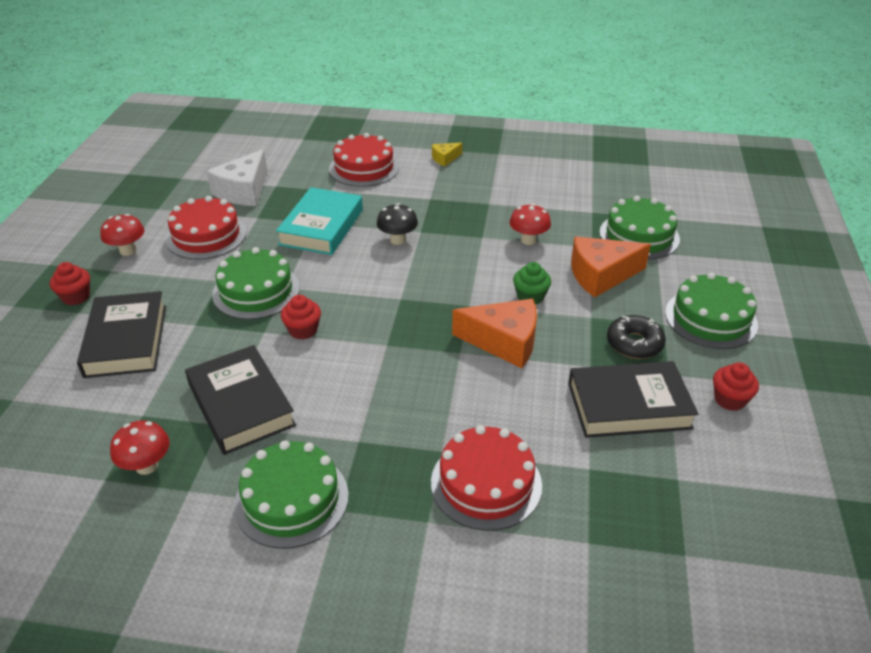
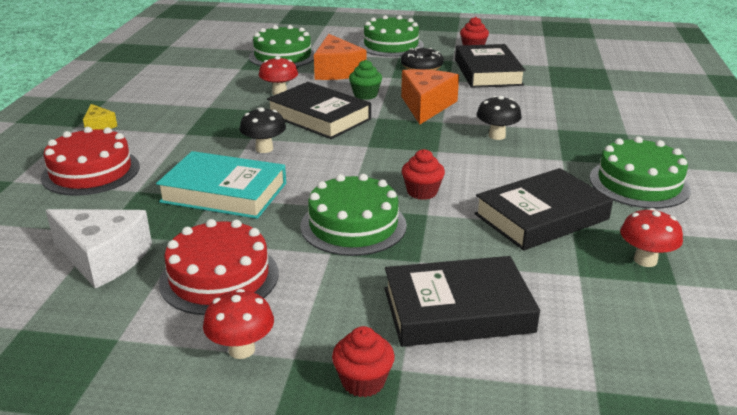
camera: 90 degrees left, 10 degrees down
(421, 393) = (497, 136): none -> black mushroom
(468, 267) = (319, 117): none -> black book
(486, 483) = (581, 115): red cake -> none

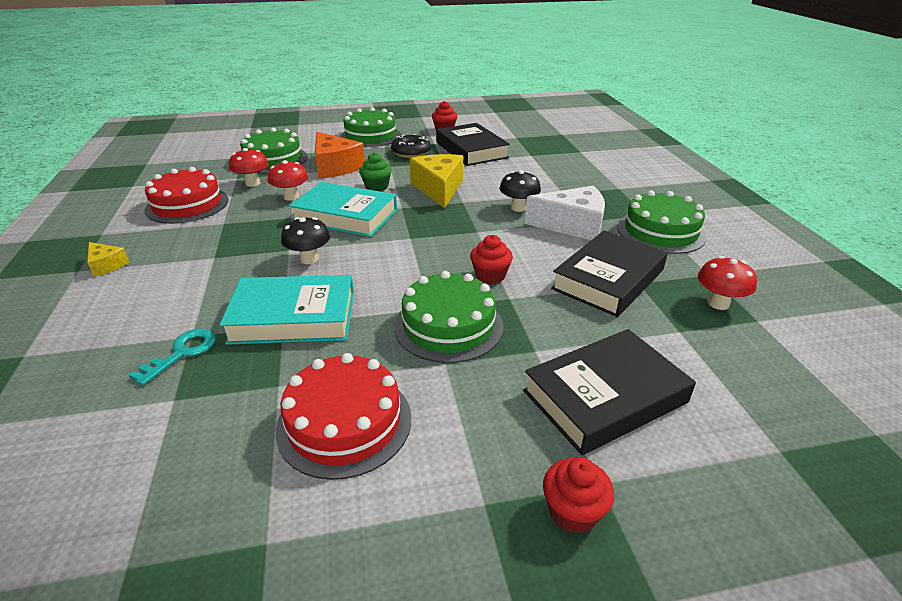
camera: 20 degrees left, 5 degrees up
(91, 172) = (123, 323): red cake -> red cake (187, 205)
(103, 258) = (192, 433): white cheese -> white cheese (572, 225)
(124, 202) = (182, 353): none -> turquoise key
(241, 349) = (422, 511): red mushroom -> red mushroom (252, 183)
(319, 117) = (345, 216): black book -> turquoise book
(426, 106) = (439, 189): orange cheese -> yellow cheese

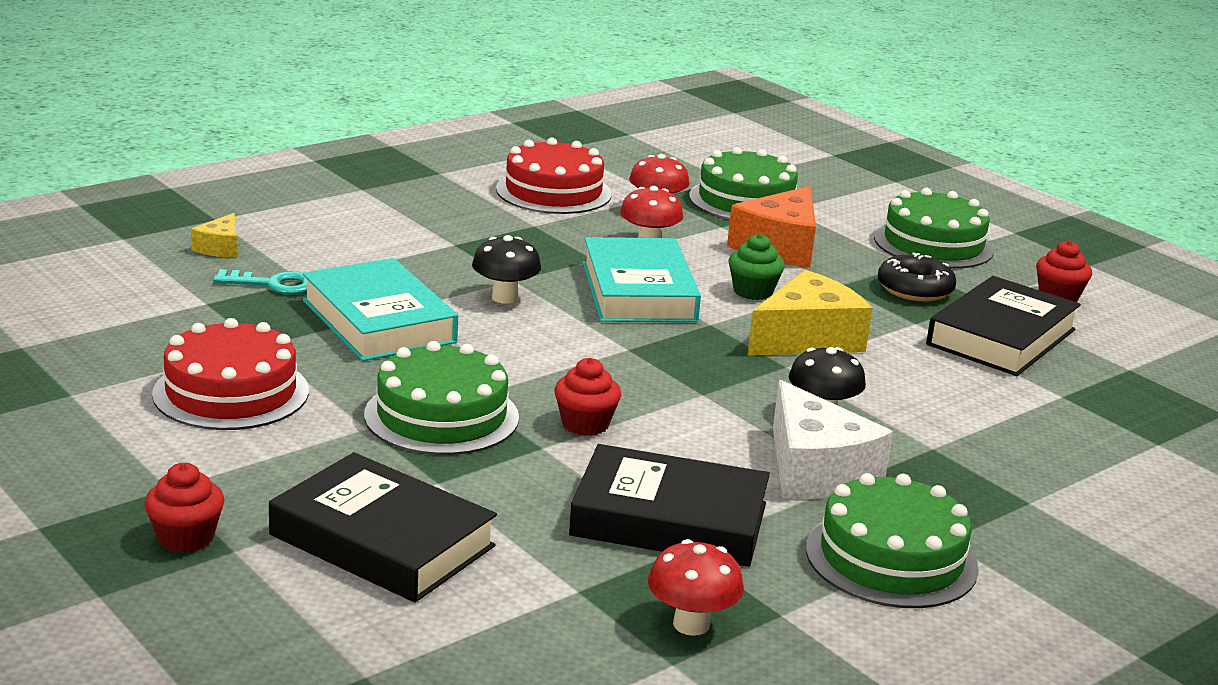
camera: 60 degrees right, 10 degrees down
(106, 265) = (384, 198): yellow cheese -> yellow cheese (220, 248)

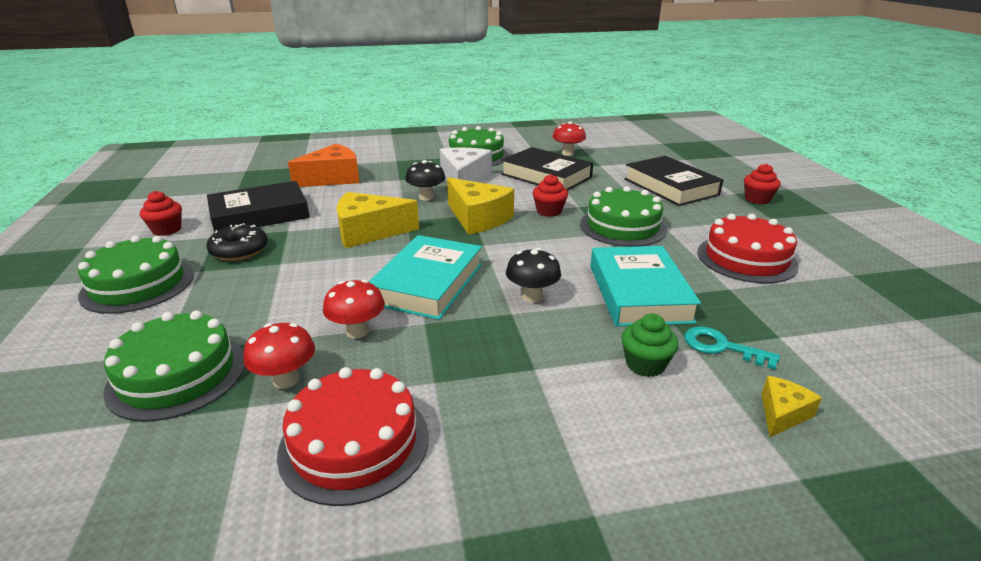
camera: 150 degrees left, 5 degrees up
(685, 388) = (478, 218): none -> yellow cheese
(753, 291) = (348, 268): green cupcake -> green cupcake (645, 364)
(779, 247) = (258, 305): orange cheese -> orange cheese (333, 178)

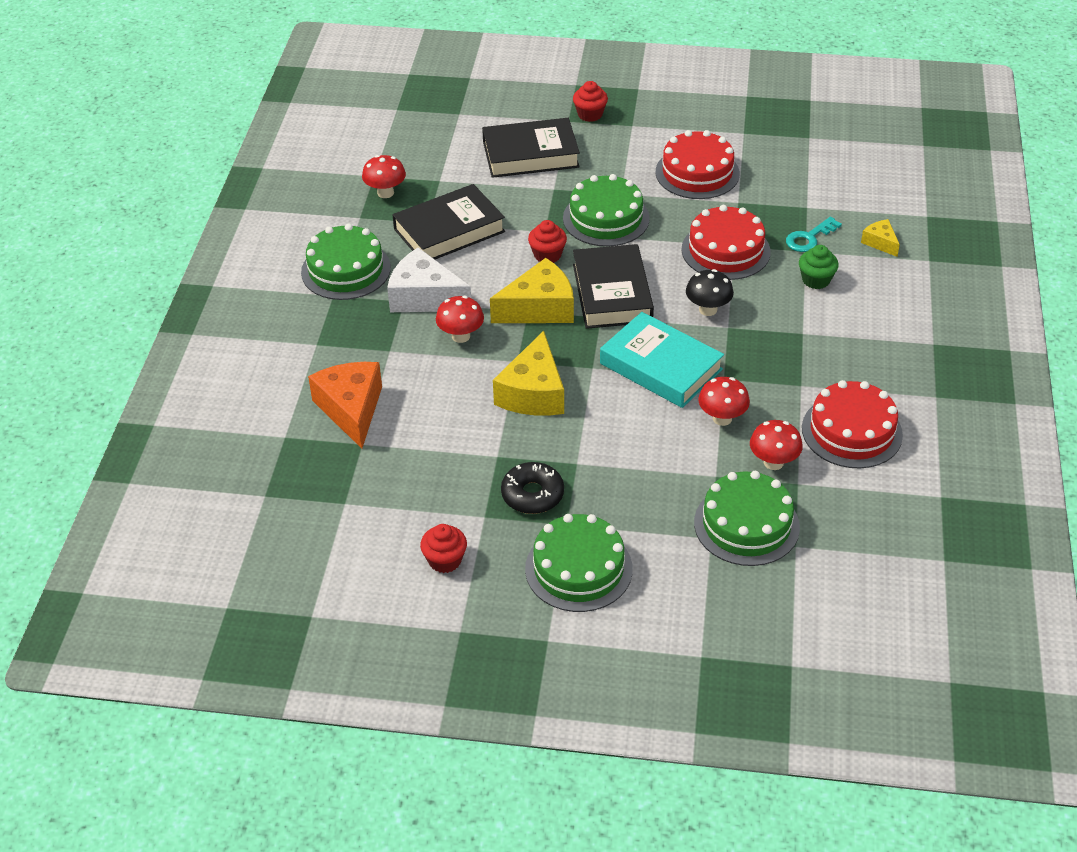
camera: 70 degrees left, 15 degrees up
(260, 214) = (439, 479): black book -> black book (612, 293)
(426, 197) = (461, 336): black mushroom -> red mushroom
(638, 293) = (725, 250): turquoise book -> red cake

